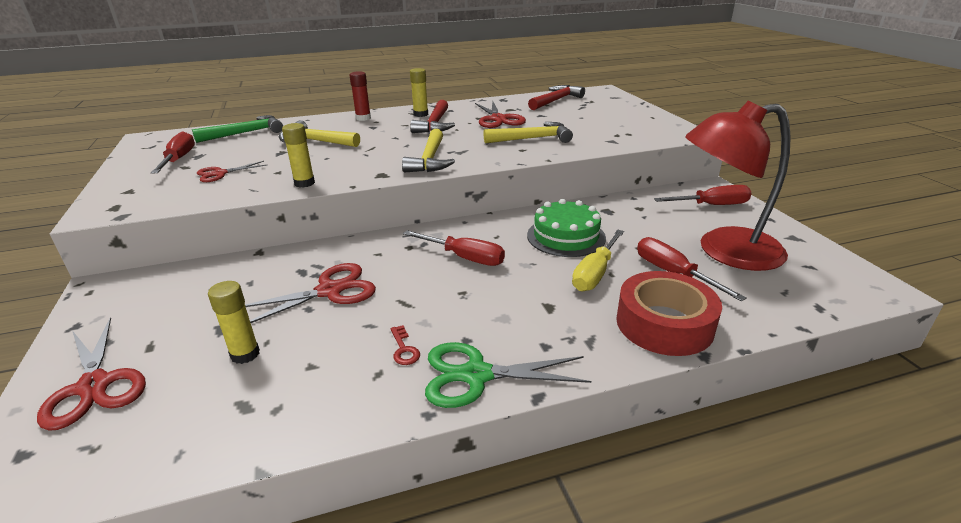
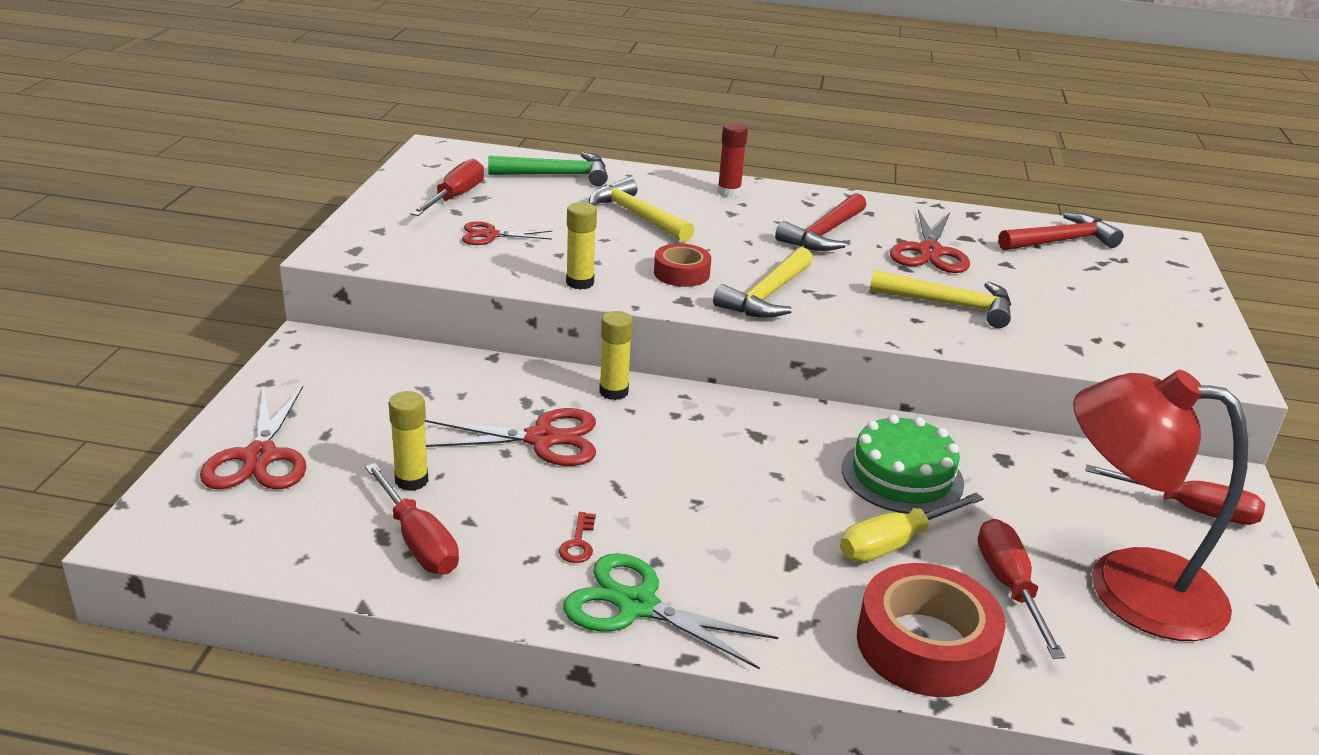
camera: 25 degrees right, 0 degrees up
(368, 162) = (681, 273): none -> red tape
(421, 114) = (817, 208): yellow glue stick -> yellow glue stick (613, 392)
(465, 258) = (736, 456): red screwdriver -> red screwdriver (418, 541)

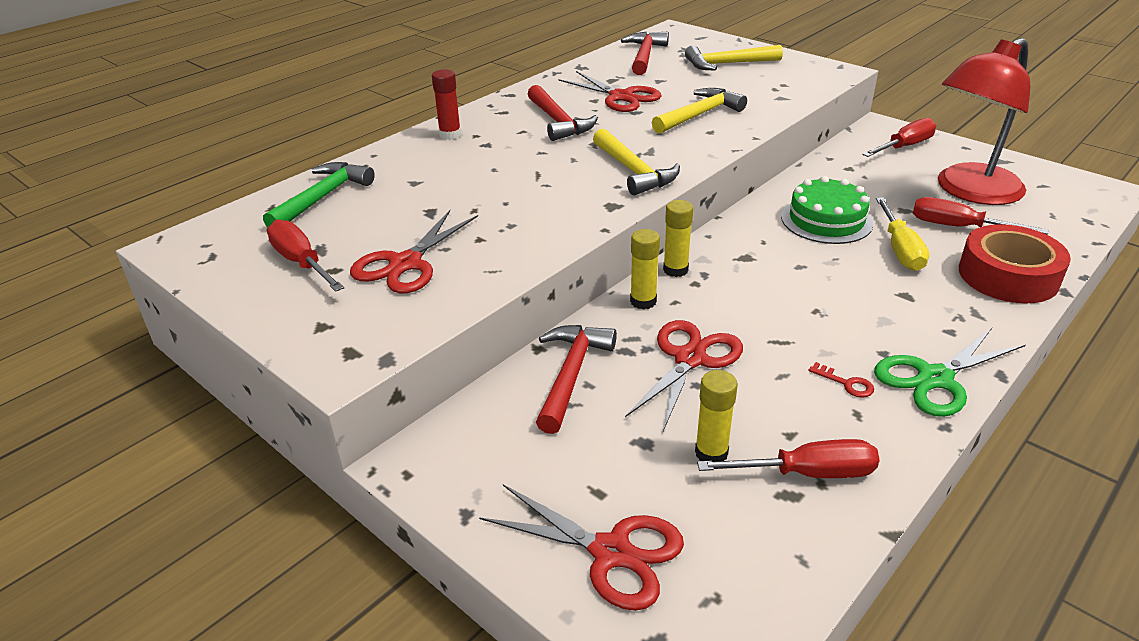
camera: 55 degrees left, 5 degrees up
(467, 383) = (571, 375): none -> red hammer
(490, 235) = (406, 264): red scissors -> red scissors, size x1.63
(580, 283) = (542, 243): yellow glue stick -> yellow glue stick (675, 270)
(637, 216) = (448, 184): yellow hammer -> yellow hammer (727, 64)
(681, 273) = (567, 194): red tape -> none

